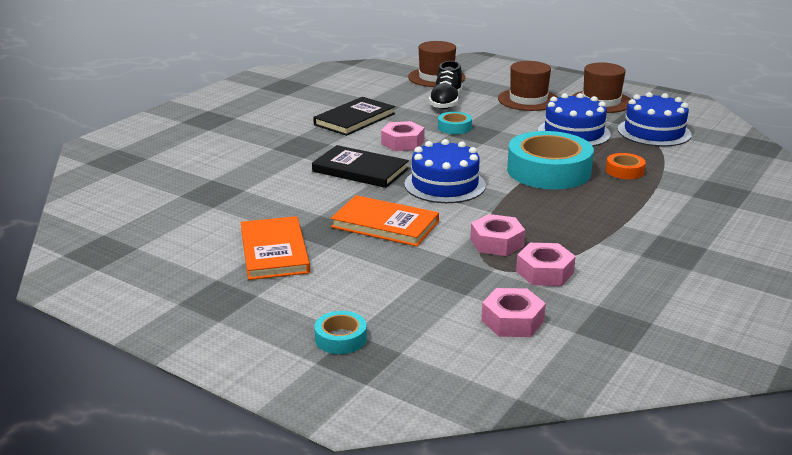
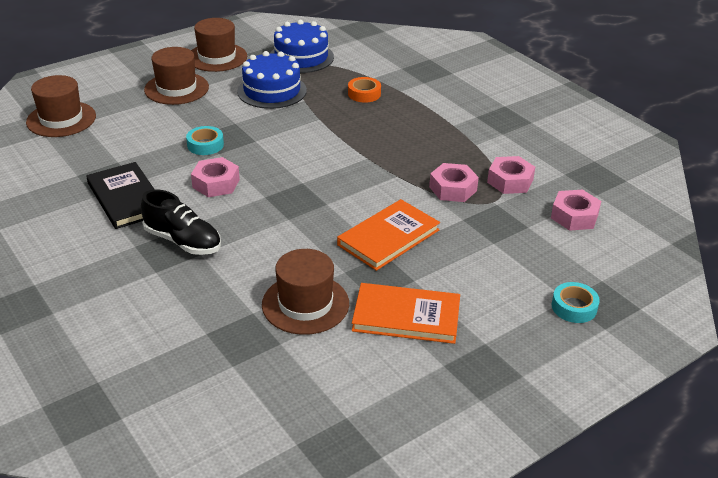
camera: 70 degrees left, 10 degrees up
(266, 207) = (305, 304): none -> brown hat
(360, 170) = (261, 224): black book -> none
(445, 185) = (329, 184): blue cake -> none
(446, 102) = (137, 132): black shoe -> black shoe (183, 241)
(548, 171) = (339, 126): turquoise tape -> none

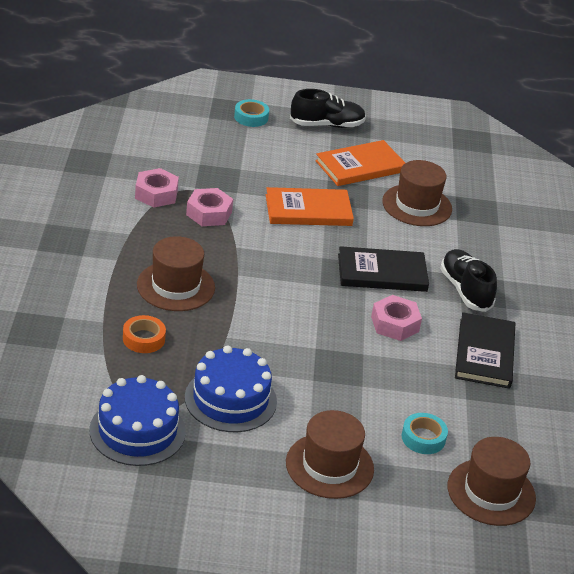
camera: 145 degrees left, 0 degrees up
(205, 145) = (367, 369): turquoise tape -> turquoise tape (423, 438)
(217, 57) = (234, 493): brown hat -> brown hat (175, 286)
(266, 217) = (382, 273): none -> black book
(406, 316) = (360, 166): orange book -> orange book turned 75 degrees counterclockwise
(503, 351) = (327, 125): none -> black shoe
(574, 216) = (156, 151): pink nut -> none

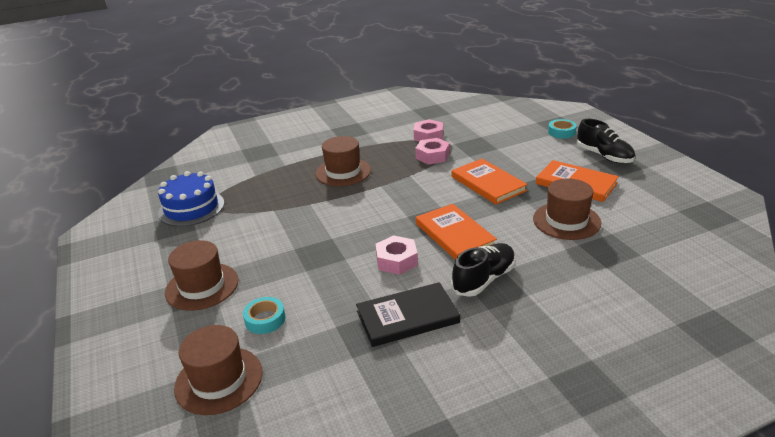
camera: 70 degrees right, 5 degrees down
(143, 339) = (280, 181): orange tape -> none
(230, 399) = (246, 226): blue cake -> none
(382, 273) = (454, 234): black book -> orange book

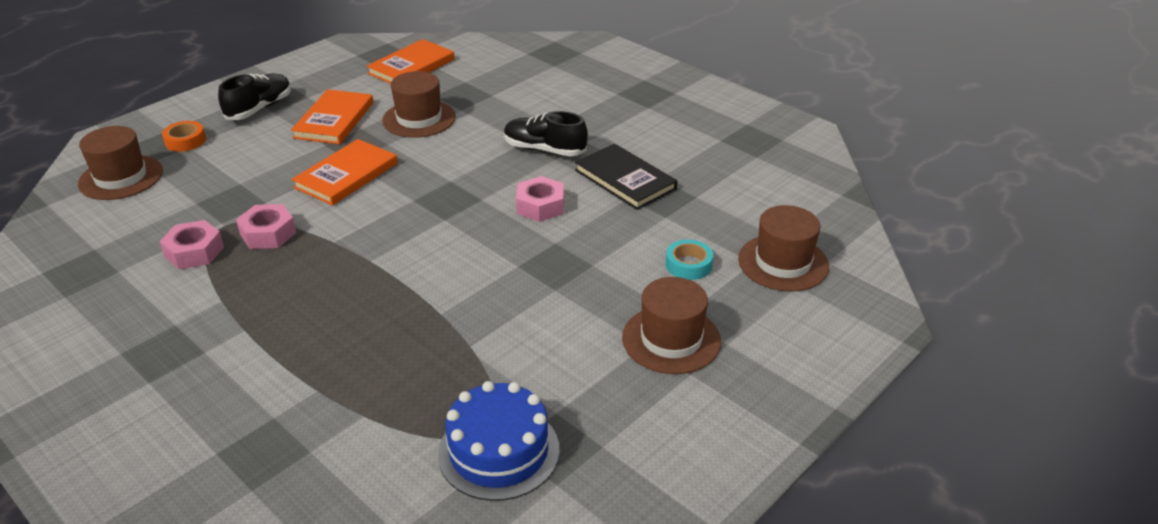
camera: 115 degrees left, 5 degrees up
(343, 172) = (334, 309): brown hat -> brown hat (121, 177)
(454, 234) = (473, 179): orange book -> orange book (411, 66)
(561, 132) = (185, 141): turquoise tape -> orange tape

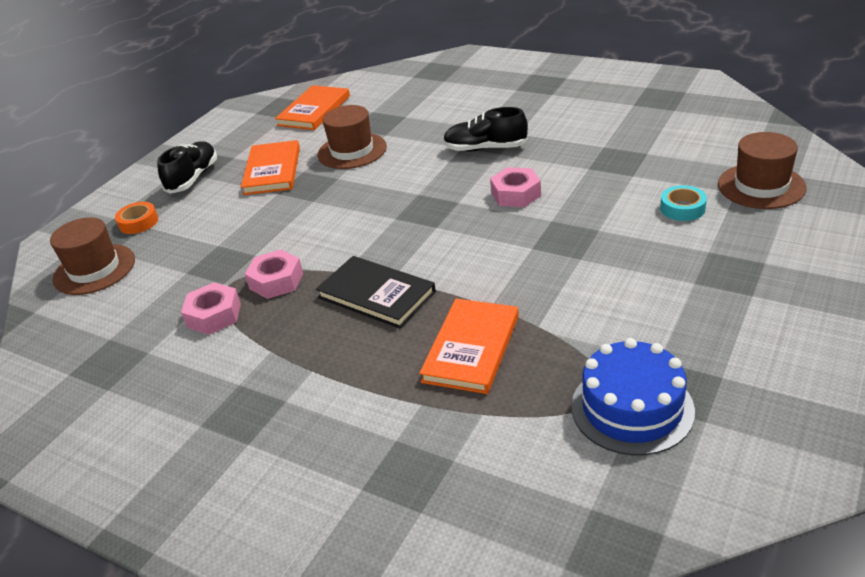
camera: 10 degrees left, 0 degrees up
(346, 175) = (317, 213): orange book -> orange book (471, 348)
(625, 180) = (575, 155): black book -> black book (376, 295)
(671, 339) = (714, 272): brown hat -> none

